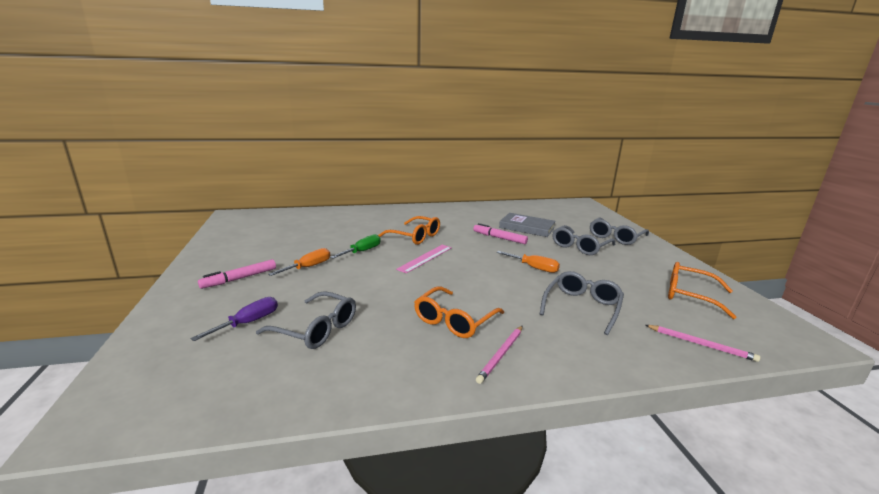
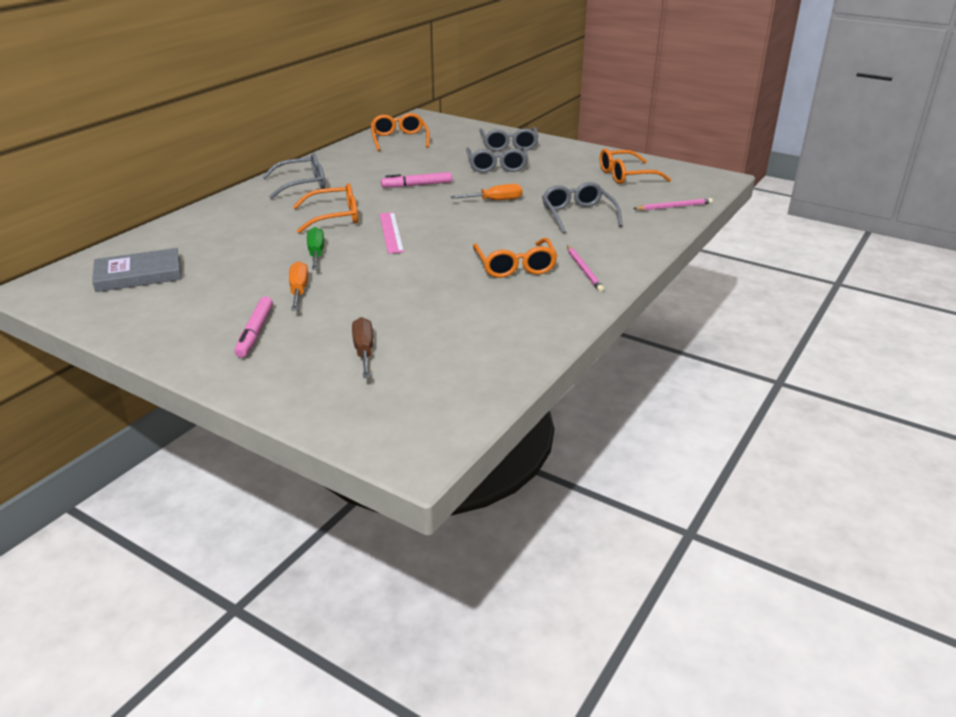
camera: 45 degrees left, 10 degrees up
(248, 322) = (364, 351): purple screwdriver -> brown screwdriver
(316, 329) = (430, 324): grey glasses -> grey glasses (302, 184)
(527, 227) = (420, 165): grey book -> grey book (139, 274)
(542, 210) = (399, 139): none -> orange glasses

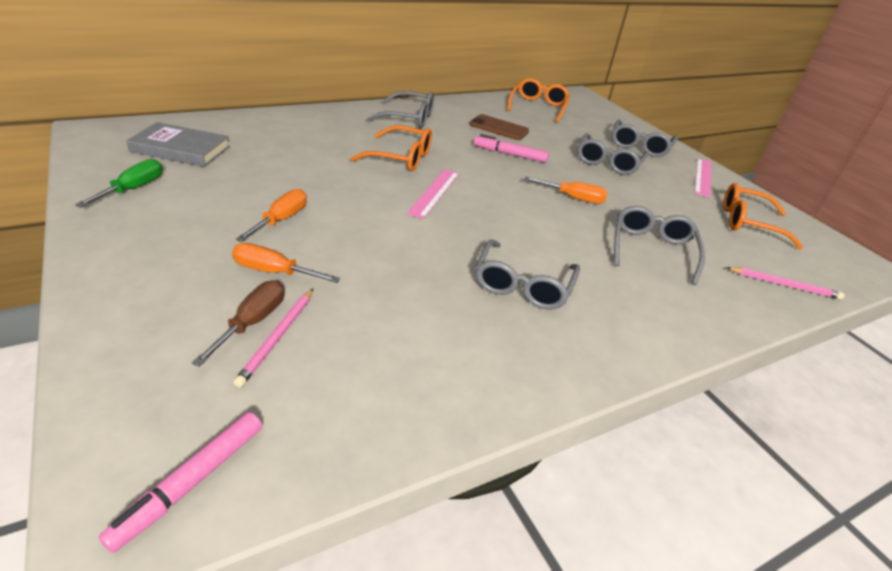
camera: 25 degrees right, 5 degrees up
(255, 332) = (187, 249): pink marker -> pink marker (191, 483)
(316, 253) = (343, 187): green screwdriver -> green screwdriver (133, 189)
(339, 321) = (273, 271): none -> orange screwdriver
(386, 168) = (499, 128): none -> brown phone
(515, 266) = (523, 285): orange glasses -> grey glasses
(573, 154) = (703, 177): none -> pink ruler
(584, 270) = (600, 326): pink pencil -> pink pencil (278, 337)

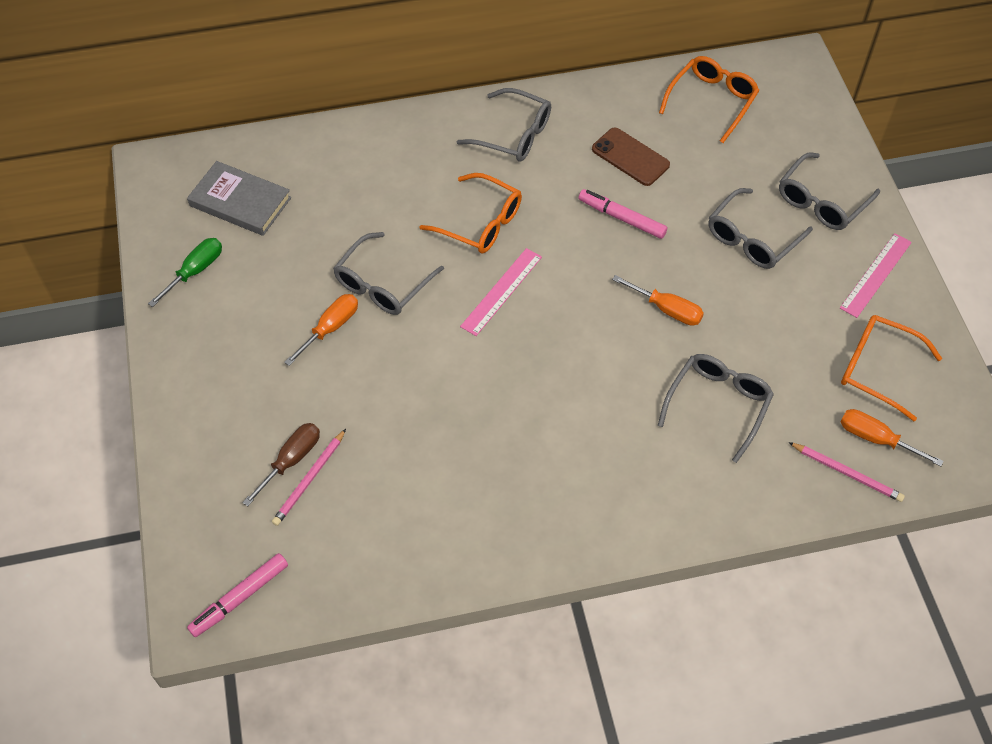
camera: 20 degrees right, 20 degrees up
(273, 271) = (315, 401): orange screwdriver -> orange screwdriver (875, 438)
(523, 285) = (547, 442): grey glasses -> grey glasses (383, 284)

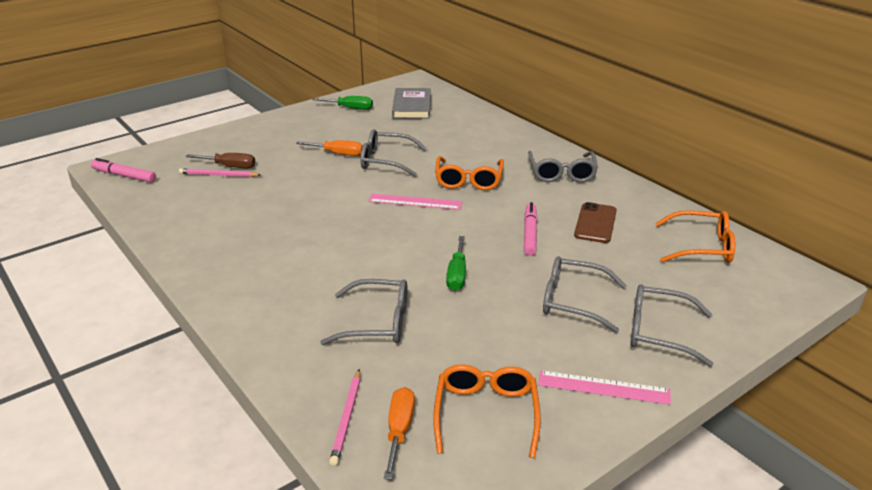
camera: 65 degrees right, 25 degrees down
(667, 309) = (457, 275): orange screwdriver -> green screwdriver

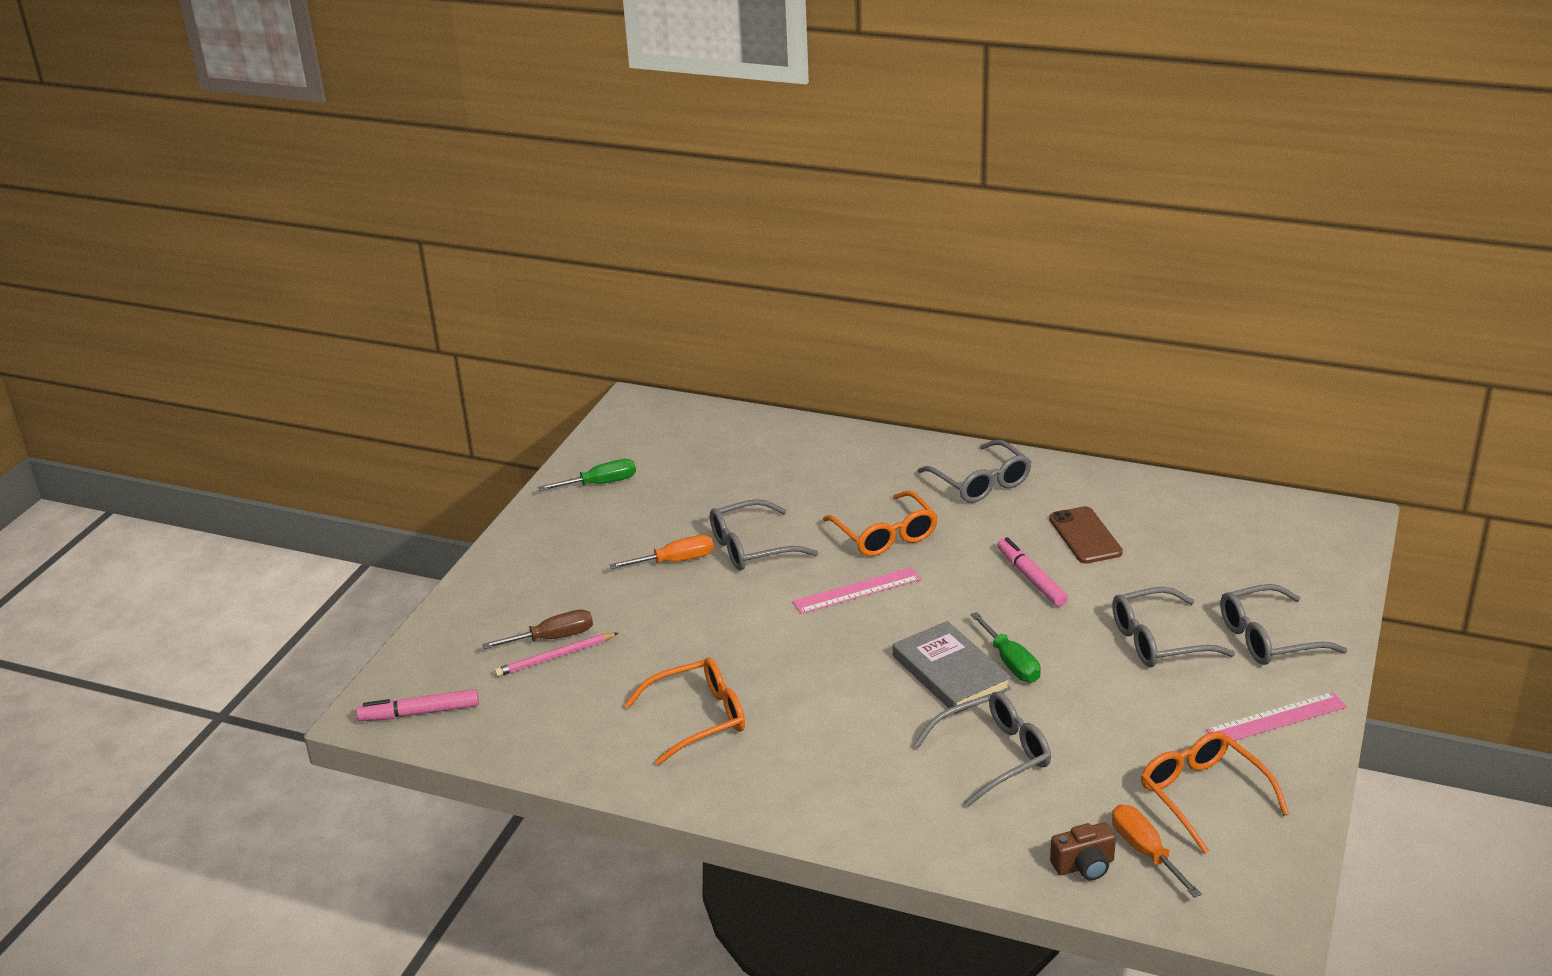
camera: 30 degrees left, 0 degrees up
(347, 418) = (1084, 865): pink pencil -> brown camera
(412, 107) = (683, 450): grey book -> grey book (950, 672)
(702, 247) = (1217, 521): orange glasses -> orange glasses (698, 718)

